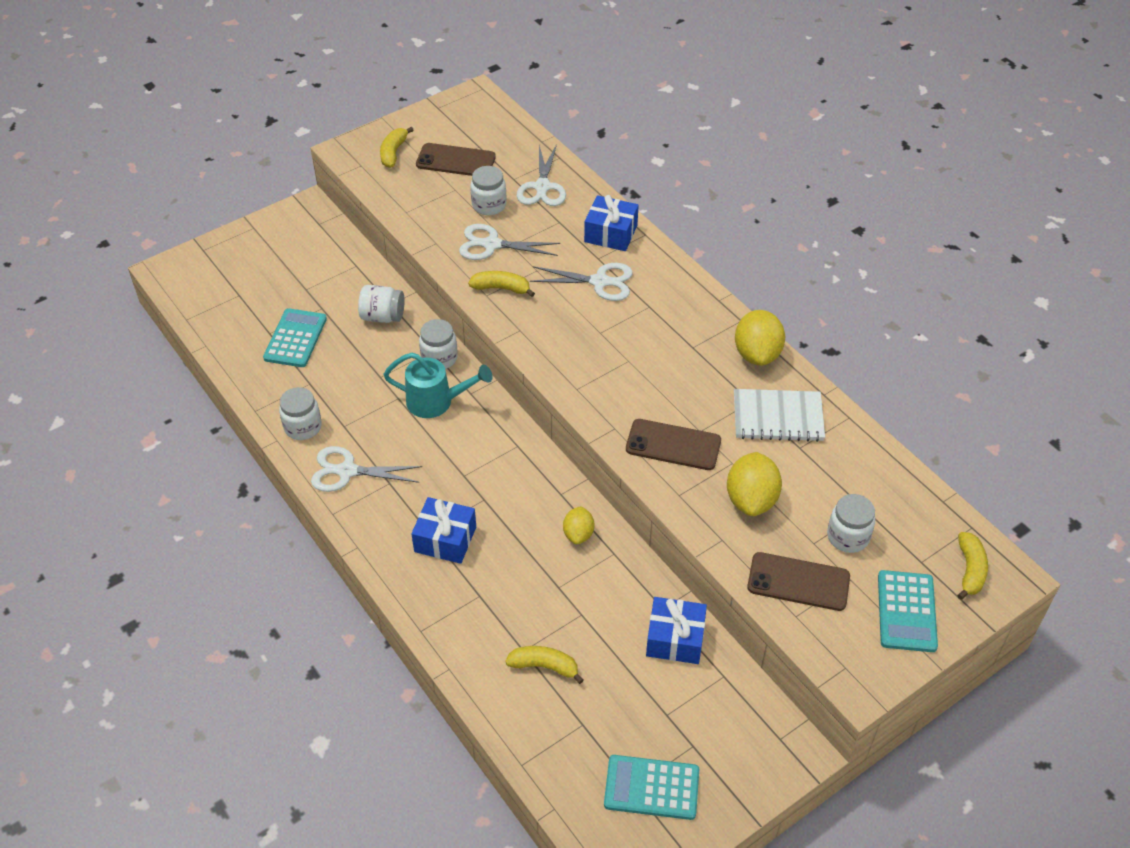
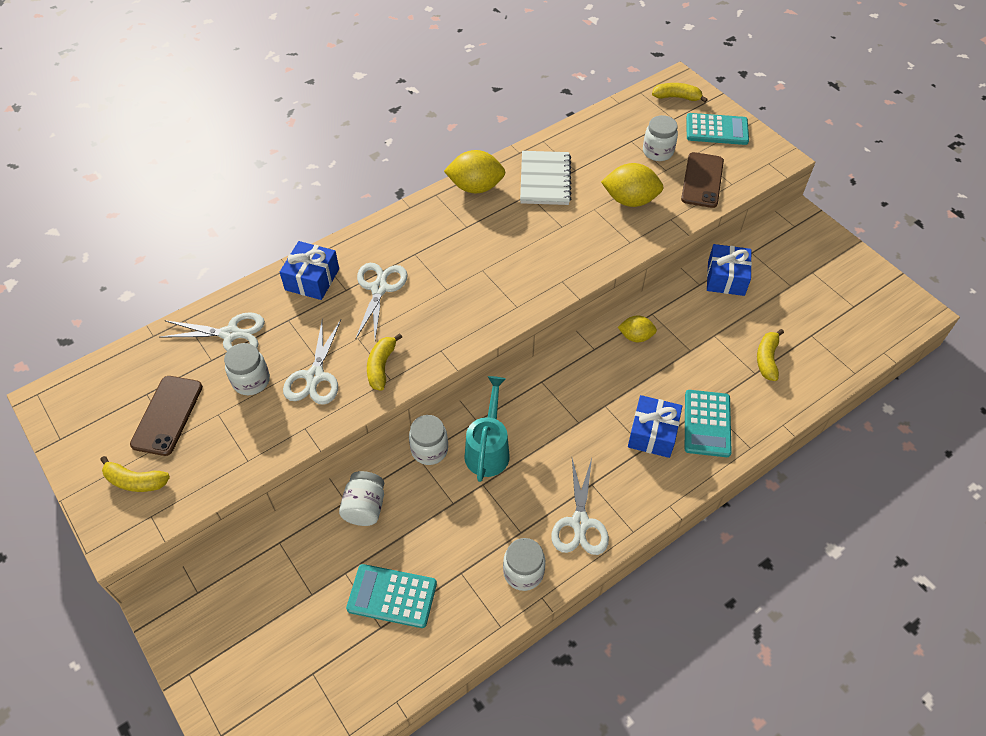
camera: 90 degrees left, 5 degrees up
(651, 788) = (851, 296): turquoise calculator -> turquoise calculator (707, 423)
(673, 445) = (578, 243): brown phone -> none

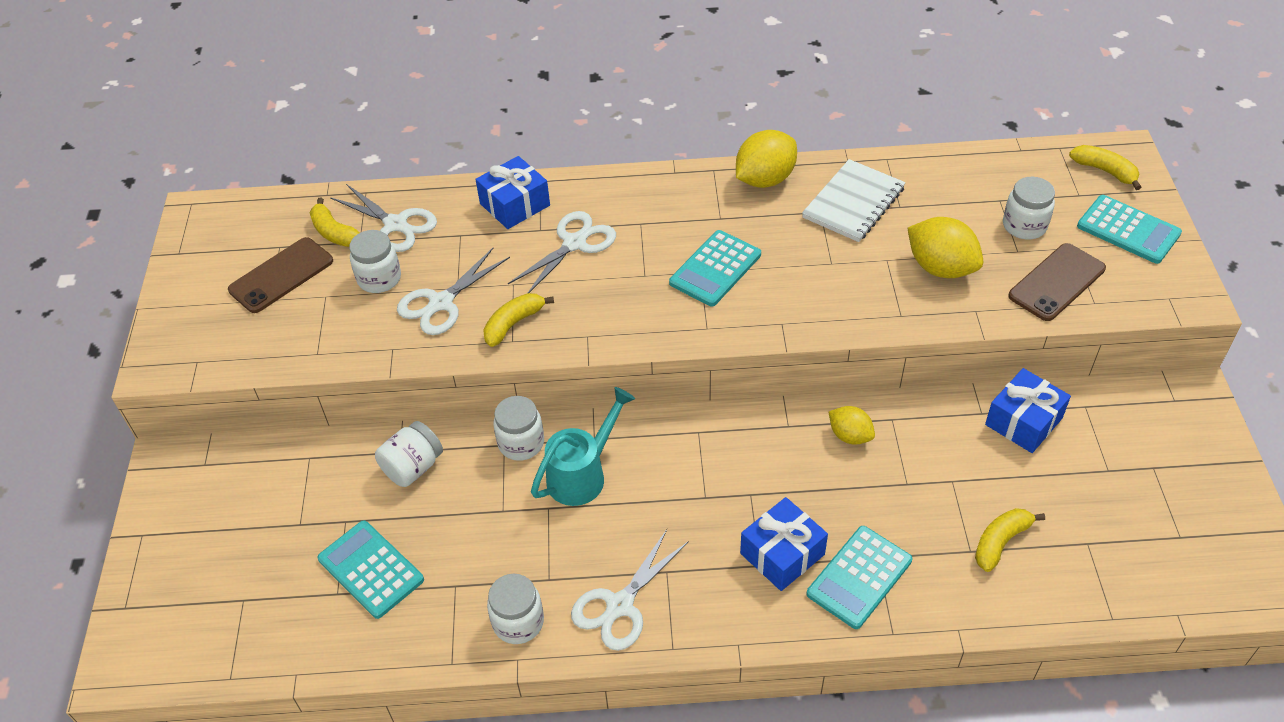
camera: 35 degrees right, 5 degrees down
(135, 481) = (209, 323): yellow banana -> yellow banana (335, 233)
(475, 187) = (765, 179): yellow lemon -> yellow lemon turned 75 degrees counterclockwise
(491, 263) = (715, 269): none -> turquoise calculator

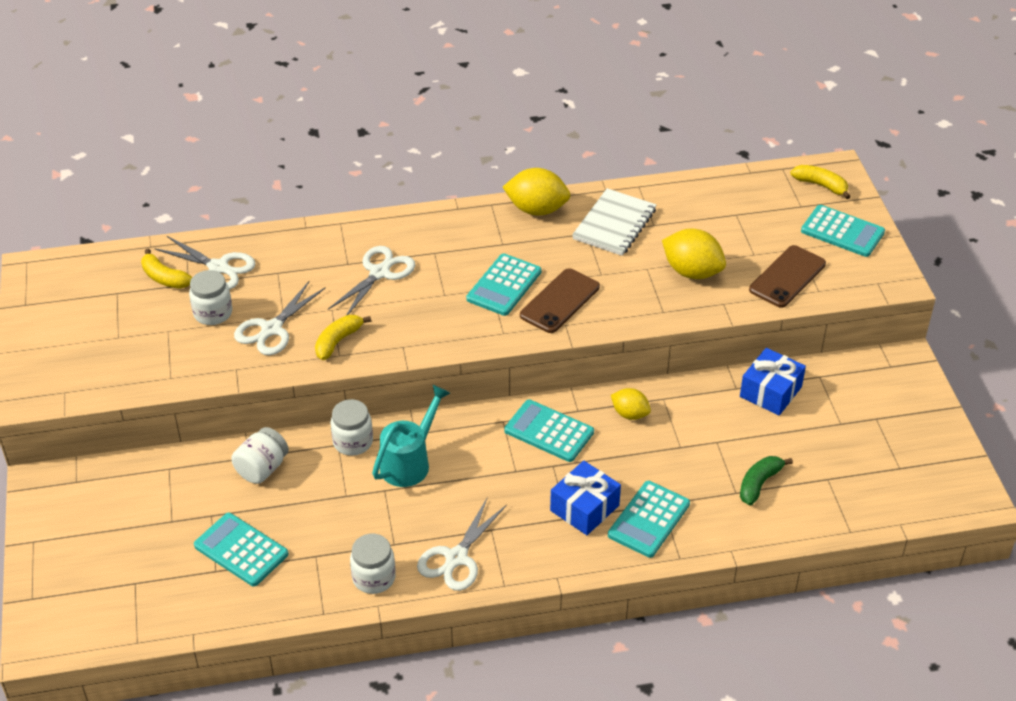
camera: 10 degrees left, 5 degrees down
(281, 275) = (124, 316): brown phone -> brown phone (560, 301)
(515, 204) = (321, 244): blue gift -> none
(751, 450) = (549, 431): none -> turquoise calculator
(765, 179) = (536, 209): yellow lemon -> yellow lemon turned 60 degrees clockwise
(1000, 542) = (759, 484): yellow banana -> green banana
(1024, 226) = (758, 234): white jar -> none

